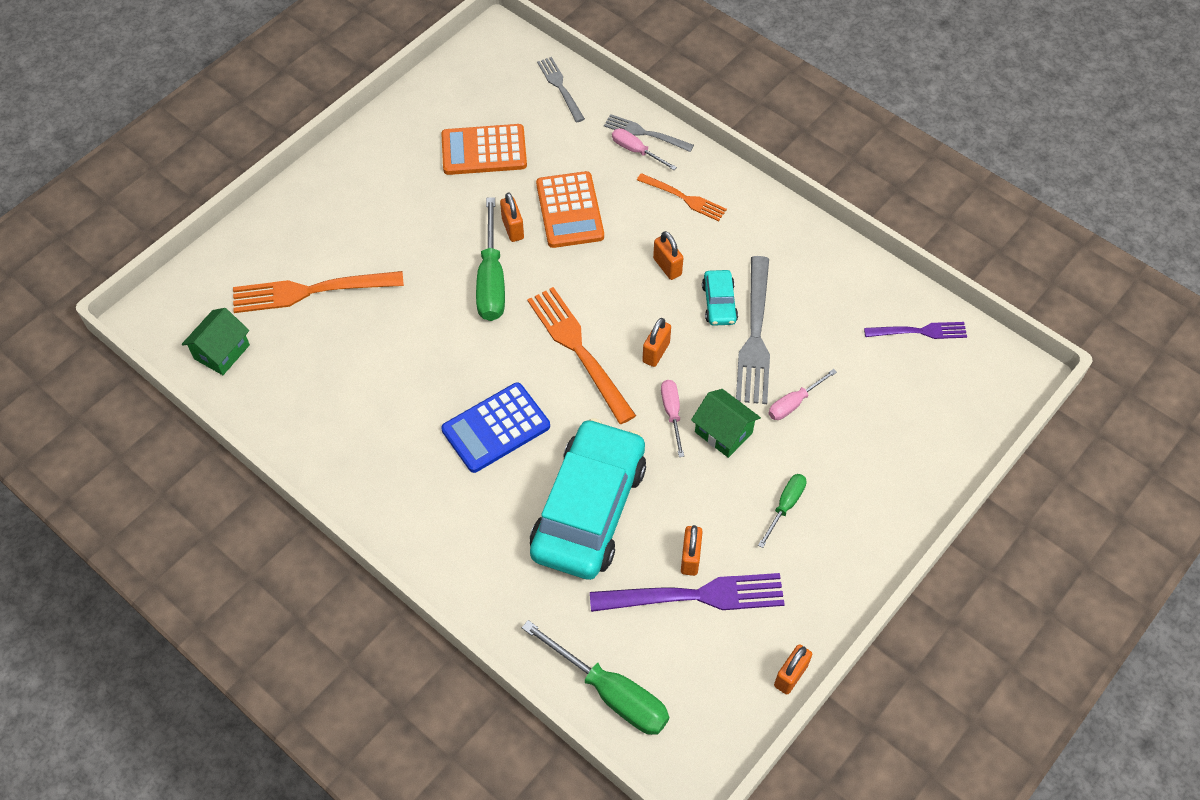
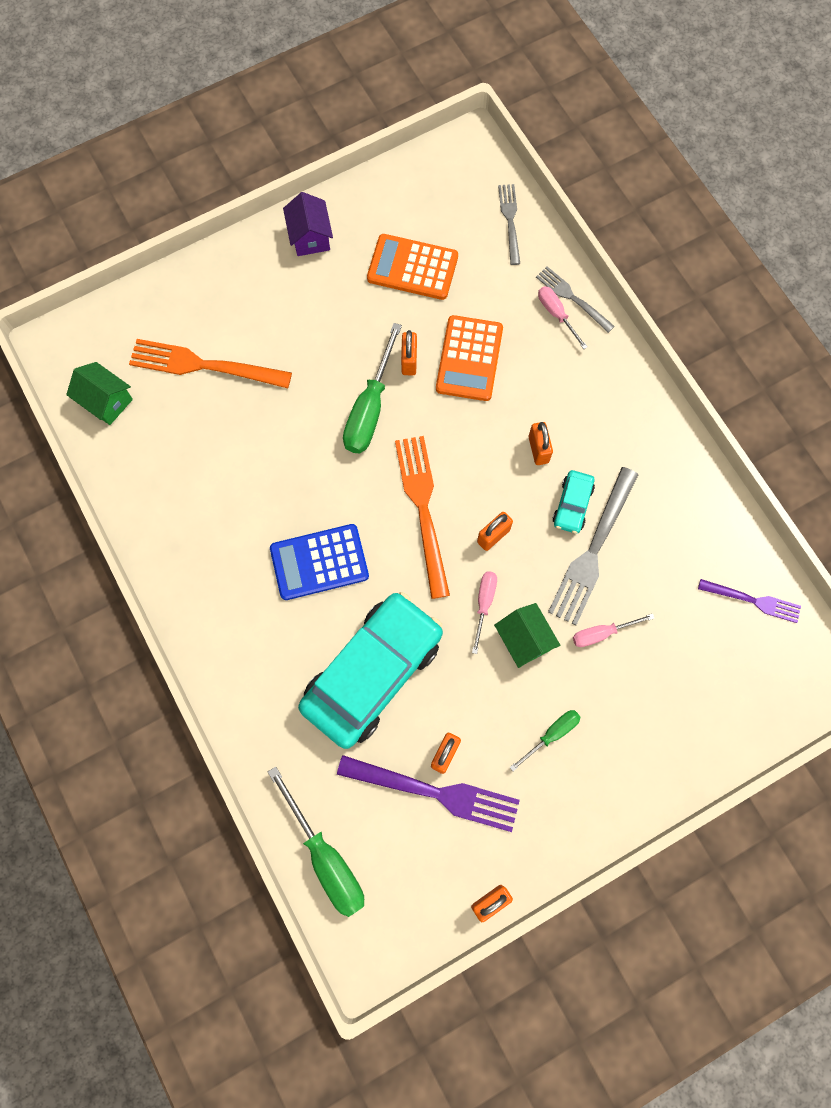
camera: 20 degrees right, 15 degrees up
(222, 352) = (106, 401): green house -> green house turned 75 degrees clockwise
(374, 152) = (310, 237): none -> purple house
(684, 198) = (583, 381): orange fork -> none

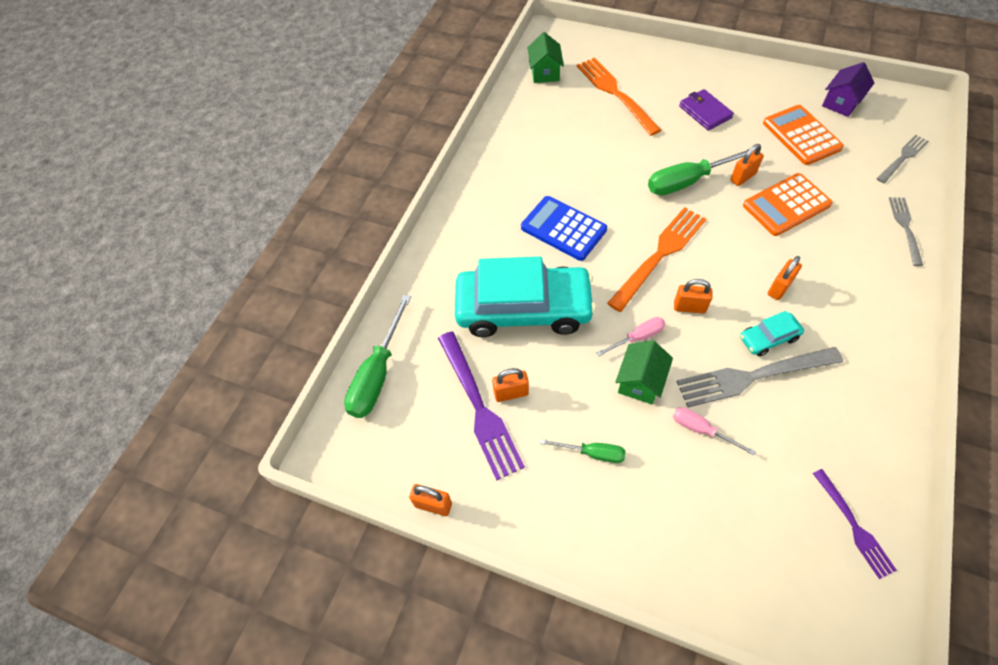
camera: 55 degrees right, 15 degrees down
(307, 314) = (705, 112): none -> purple wallet
(310, 237) = (751, 80): purple house -> purple house (841, 102)
(556, 314) = (881, 228): pink screwdriver -> none

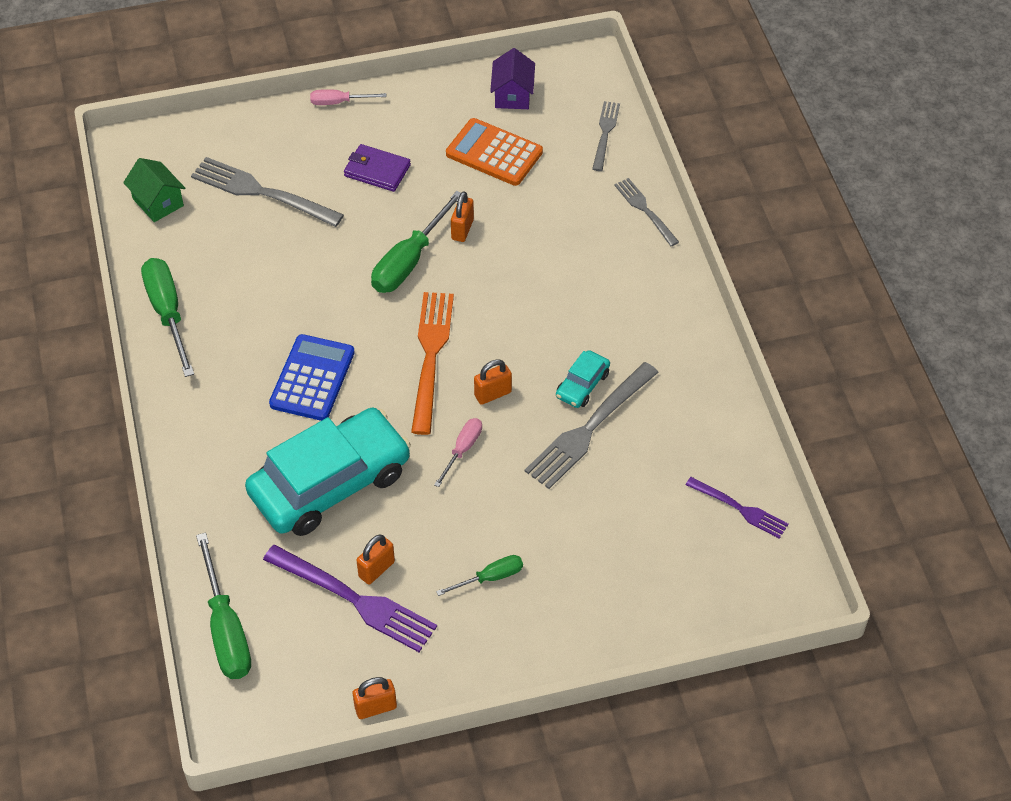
camera: 40 degrees left, 5 degrees down
(500, 141) = (168, 313): none -> green screwdriver
(563, 229) = (312, 378): blue calculator -> blue calculator turned 105 degrees clockwise
(615, 93) = (262, 192): orange fork -> grey fork
(640, 381) = (491, 489): green house -> none
(701, 430) = (573, 502): pink screwdriver -> pink screwdriver (339, 102)
(779, 288) = (564, 330): orange padlock -> none
(786, 205) = (523, 240): orange calculator -> none

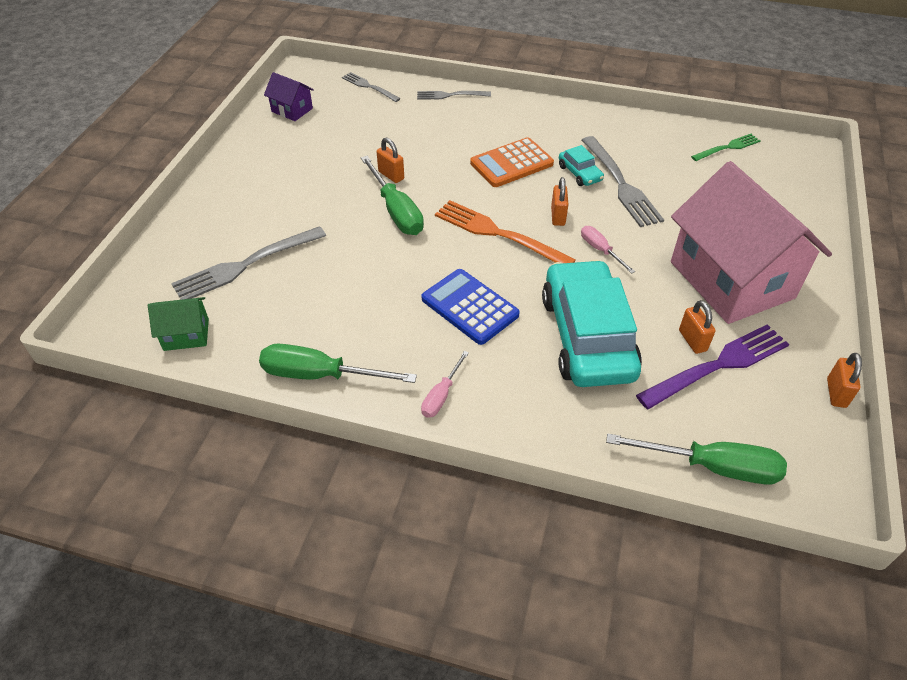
camera: 60 degrees left, 5 degrees down
(339, 102) = (201, 190): pink screwdriver -> pink screwdriver (441, 395)
(377, 170) = (291, 195): purple wallet -> none
(490, 577) = (731, 280): green screwdriver -> pink house
(494, 153) = (335, 136): orange calculator -> orange calculator (511, 163)
(739, 508) = (727, 147): purple fork -> green fork

